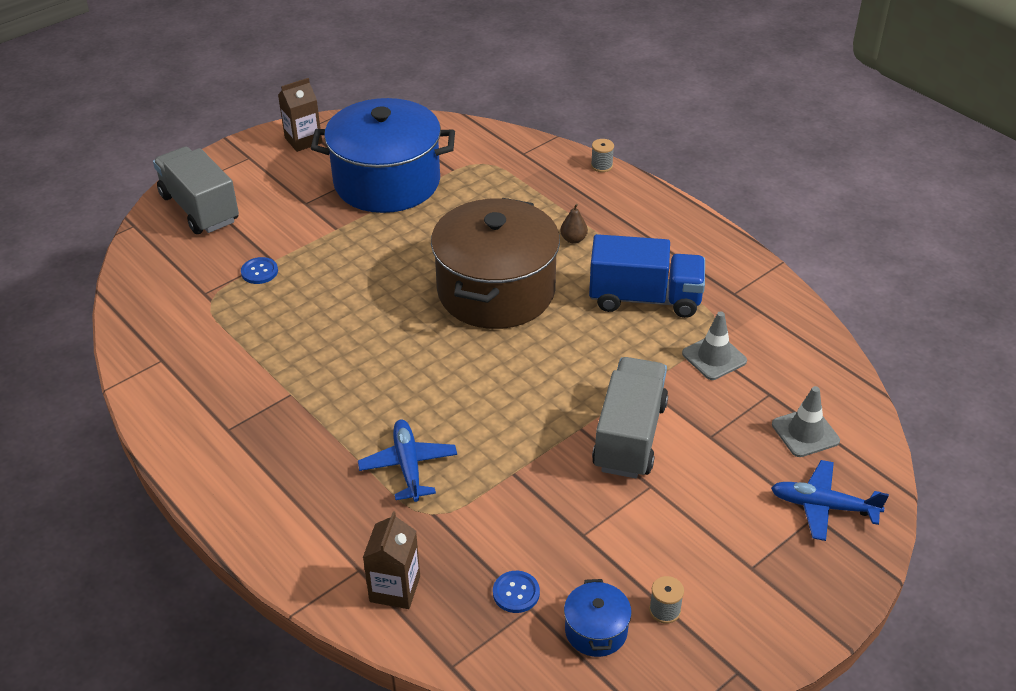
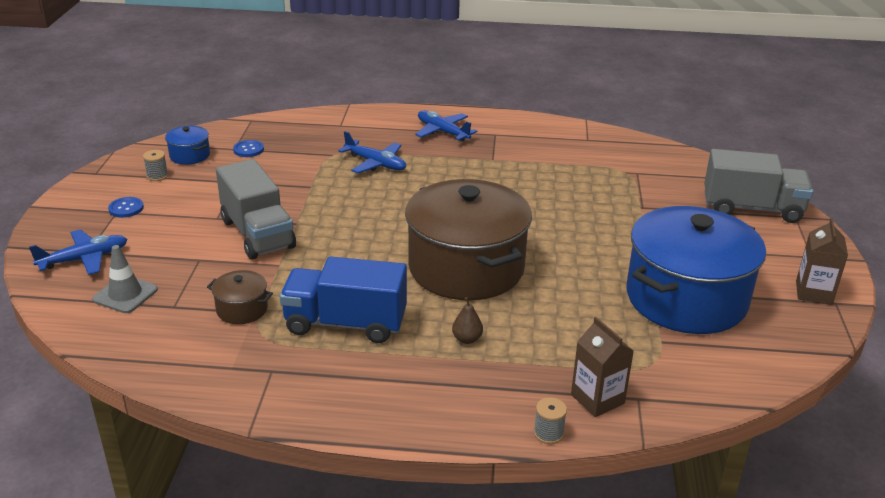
camera: 135 degrees right, 10 degrees down
(259, 272) = (633, 197): blue button -> blue button (126, 208)
(271, 472) = (442, 132): none -> blue plane
(395, 589) = (313, 127): brown carton -> brown carton (597, 399)
(644, 298) = (345, 323): blue truck -> blue truck turned 45 degrees clockwise
(714, 357) = (242, 309): grey traffic cone -> brown pot

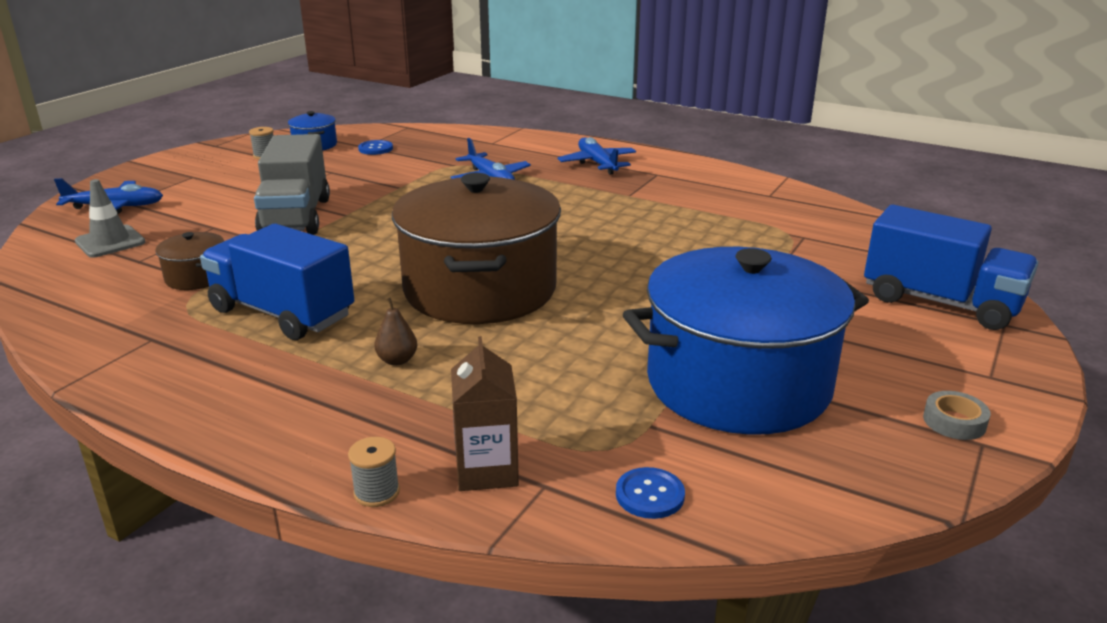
camera: 25 degrees right, 5 degrees down
(126, 208) = (204, 175): blue button -> blue button (649, 495)
(752, 208) = (940, 302): grey truck -> blue truck
(813, 292) = (954, 422): brown carton -> grey tape

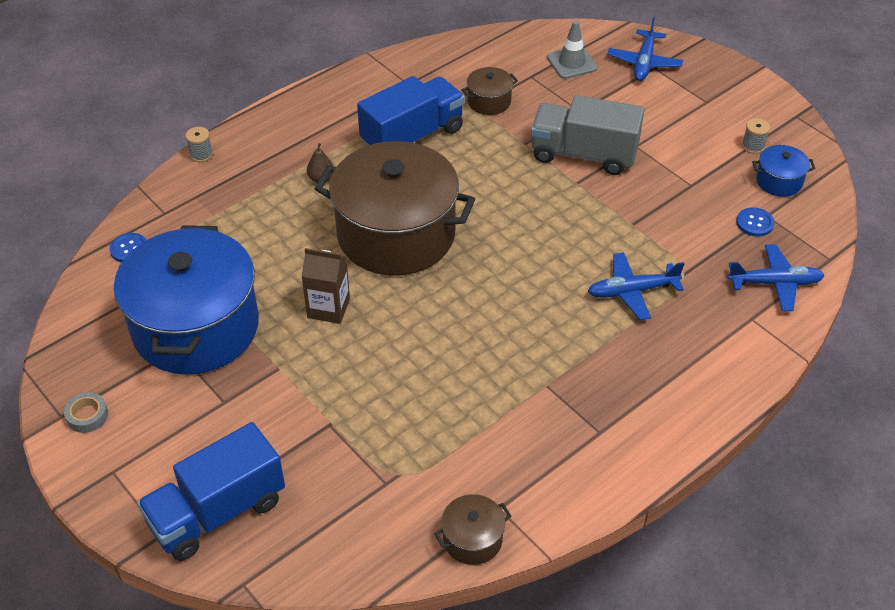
camera: 110 degrees right, 20 degrees up
(486, 470) = (191, 195): brown carton -> brown carton (328, 308)
(597, 163) = (651, 390): blue plane -> blue plane (775, 283)
(809, 199) = (472, 539): none -> brown pot

